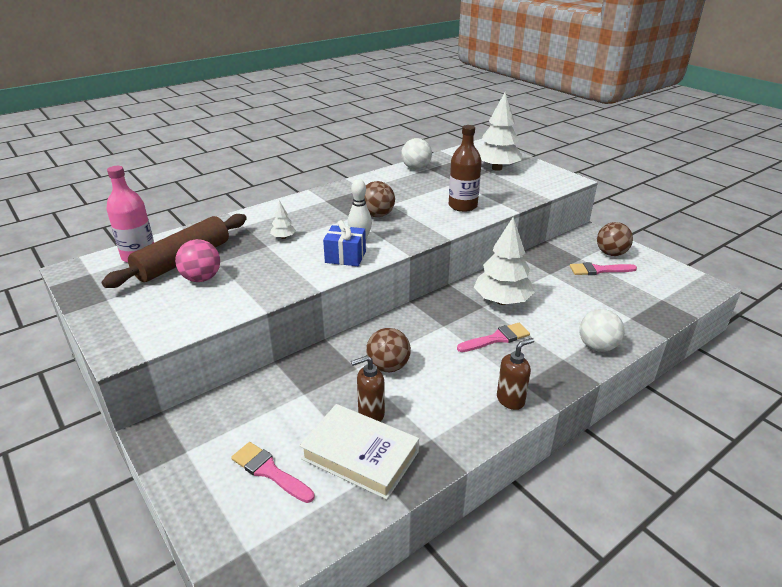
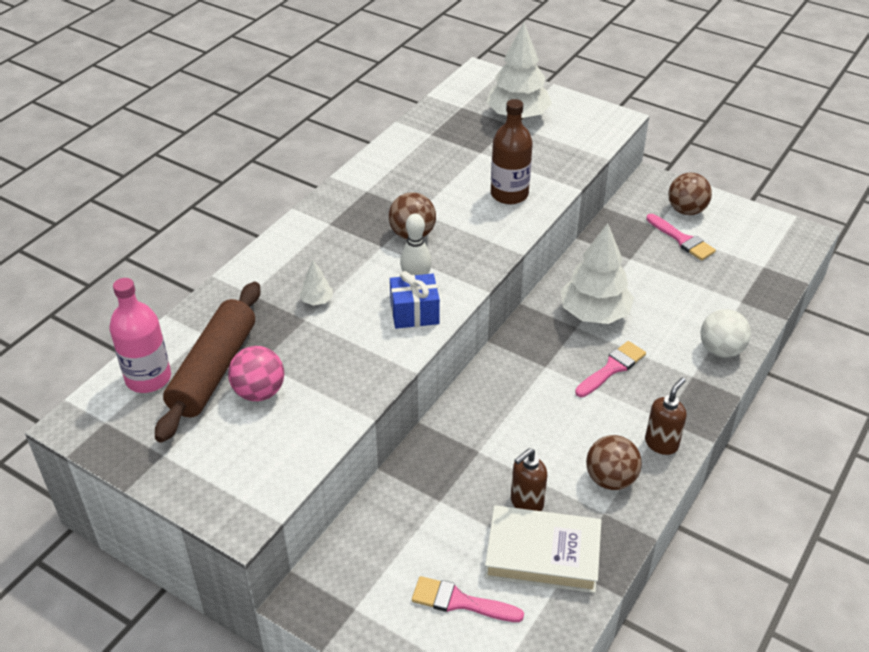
camera: 20 degrees left, 10 degrees up
(388, 366) = (513, 439): brown ball -> brown ball (610, 479)
(416, 168) = (414, 137): white ball -> none
(598, 270) = (682, 240): pink brush -> pink brush turned 105 degrees counterclockwise

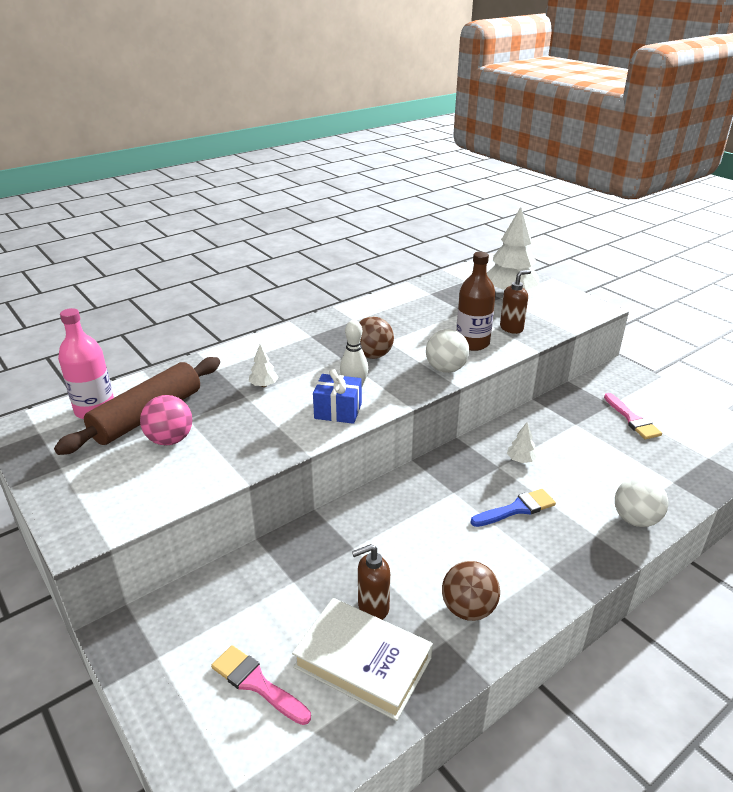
camera: 20 degrees right, 10 degrees down
(498, 234) = (446, 369): none -> white ball
(594, 314) = (520, 460): white tree -> white tree, size x0.43
(612, 368) = (517, 509): pink brush -> blue brush
(661, 443) = (537, 589): brown soap dispenser -> brown soap dispenser (511, 328)
(686, 210) = (646, 398): brown ball -> none

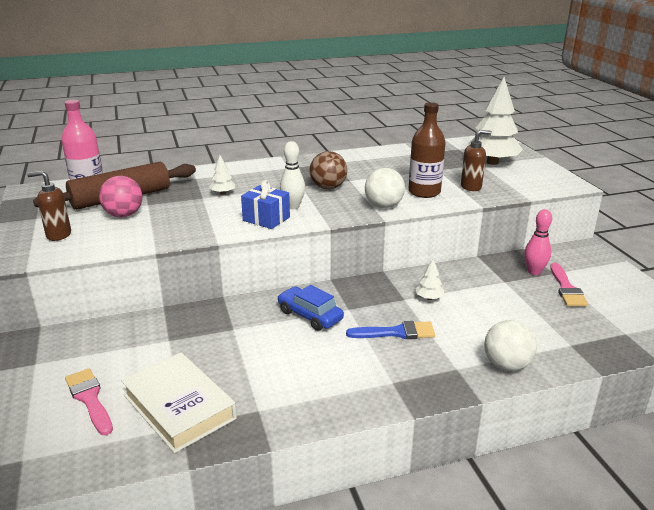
camera: 20 degrees right, 5 degrees down
(373, 607) = (216, 372): brown soap dispenser -> brown soap dispenser (58, 235)
(421, 510) = (310, 315): none -> blue car
(468, 609) = (295, 393): brown ball -> none
(594, 407) = (534, 272): none -> pink bowling pin

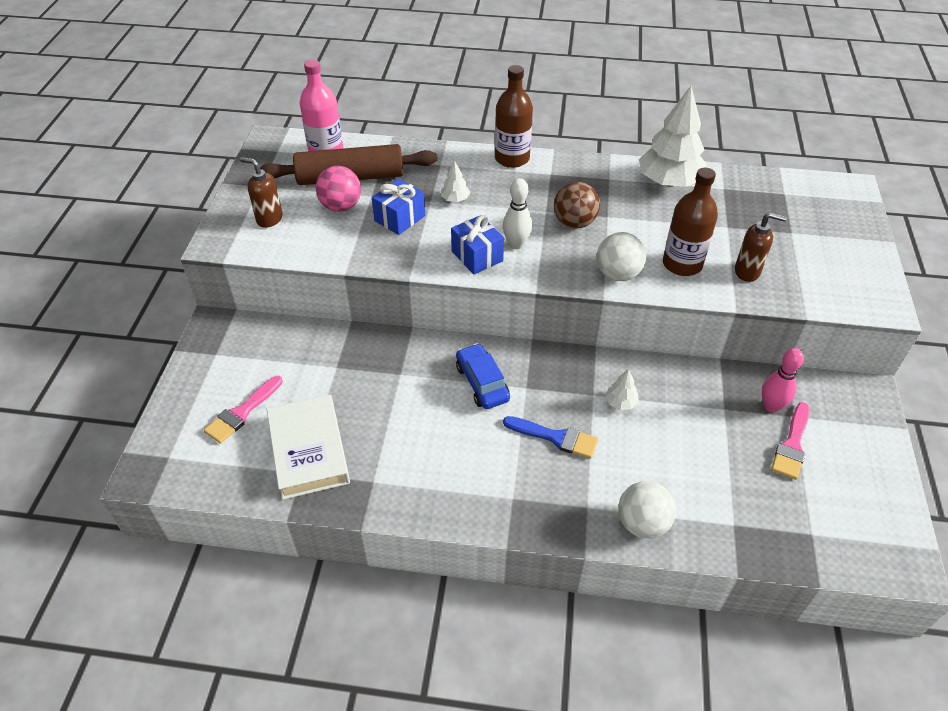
camera: 25 degrees right, 20 degrees up
(89, 399) = (242, 412): pink brush -> pink brush turned 135 degrees counterclockwise
(183, 211) = (400, 218): none -> blue gift
(252, 165) = (512, 158): none -> brown bottle
(492, 162) = (810, 233): white tree -> white tree (669, 182)

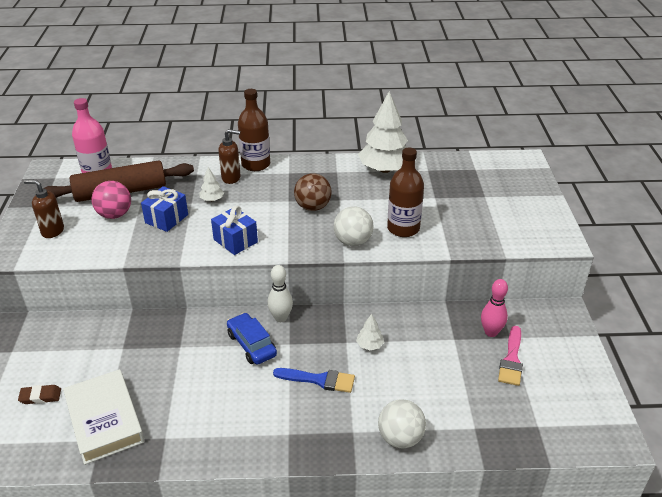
camera: 10 degrees left, 10 degrees down
(242, 412) = (40, 396): pink brush -> brown eraser
(516, 244) = (267, 228): white bowling pin -> white bowling pin (281, 318)
(747, 272) = (455, 228): brown soap dispenser -> brown soap dispenser (231, 178)

